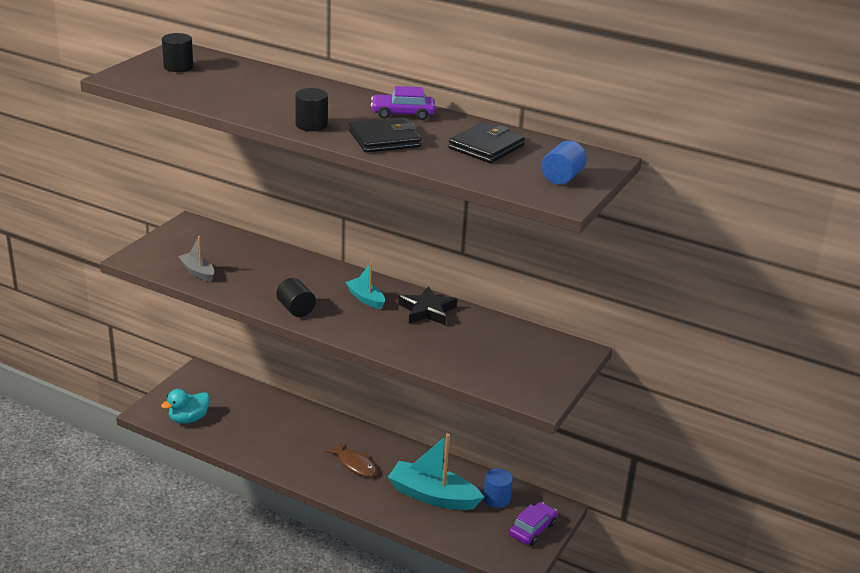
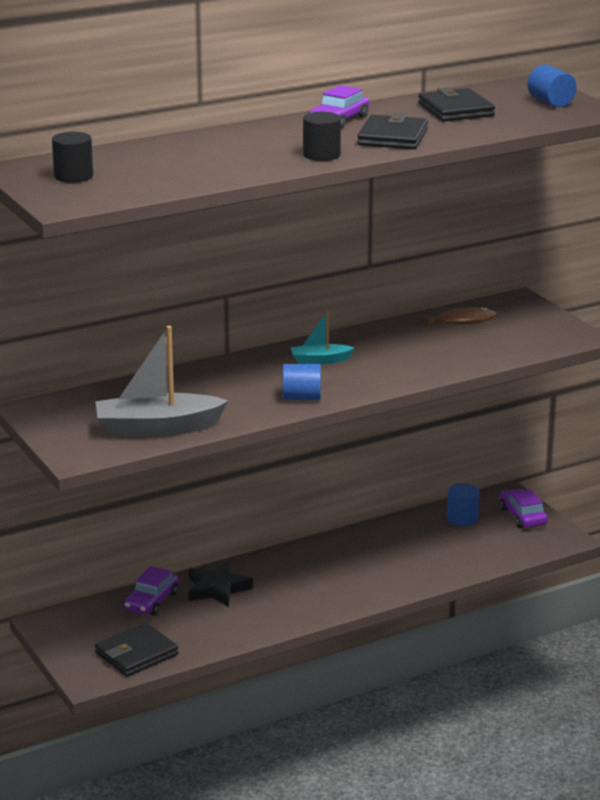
camera: 55 degrees left, 5 degrees down
(188, 419) = (136, 654): turquoise duck -> black wallet
(197, 272) = (157, 428): grey boat -> grey boat, size x1.91
(256, 401) = (152, 601): none -> purple car
(296, 309) = (301, 398): black cylinder -> blue cylinder
(354, 464) = (331, 576): brown fish -> brown fish (462, 321)
(427, 311) = (377, 340): black star -> black star (217, 589)
(433, 496) = (425, 549): turquoise boat -> none

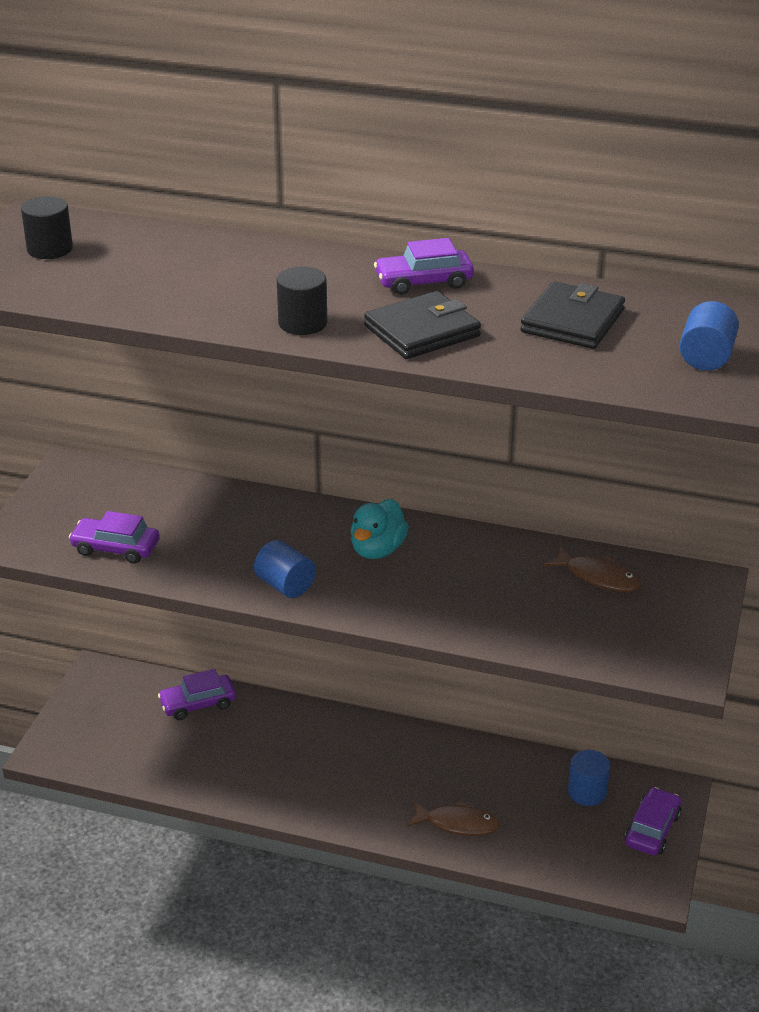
camera: 45 degrees right, 10 degrees up
(136, 654) = (110, 751): black wallet -> none
(157, 428) = (115, 548): grey boat -> purple car
(217, 589) = (263, 726): black star -> none
(320, 361) = (377, 549): turquoise boat -> turquoise duck
(417, 569) = (457, 823): none -> brown fish

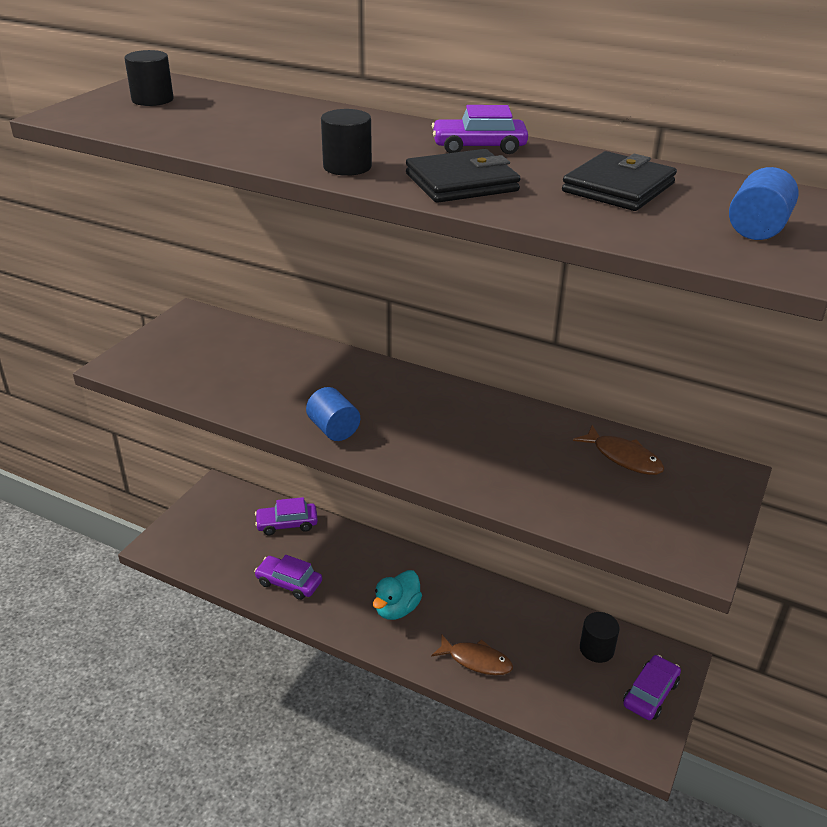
camera: 10 degrees right, 0 degrees up
(115, 548) = (201, 381): purple car -> purple car (289, 583)
(377, 549) = (425, 408): turquoise duck -> turquoise duck (396, 609)
(587, 792) = (596, 649): blue cylinder -> black cylinder

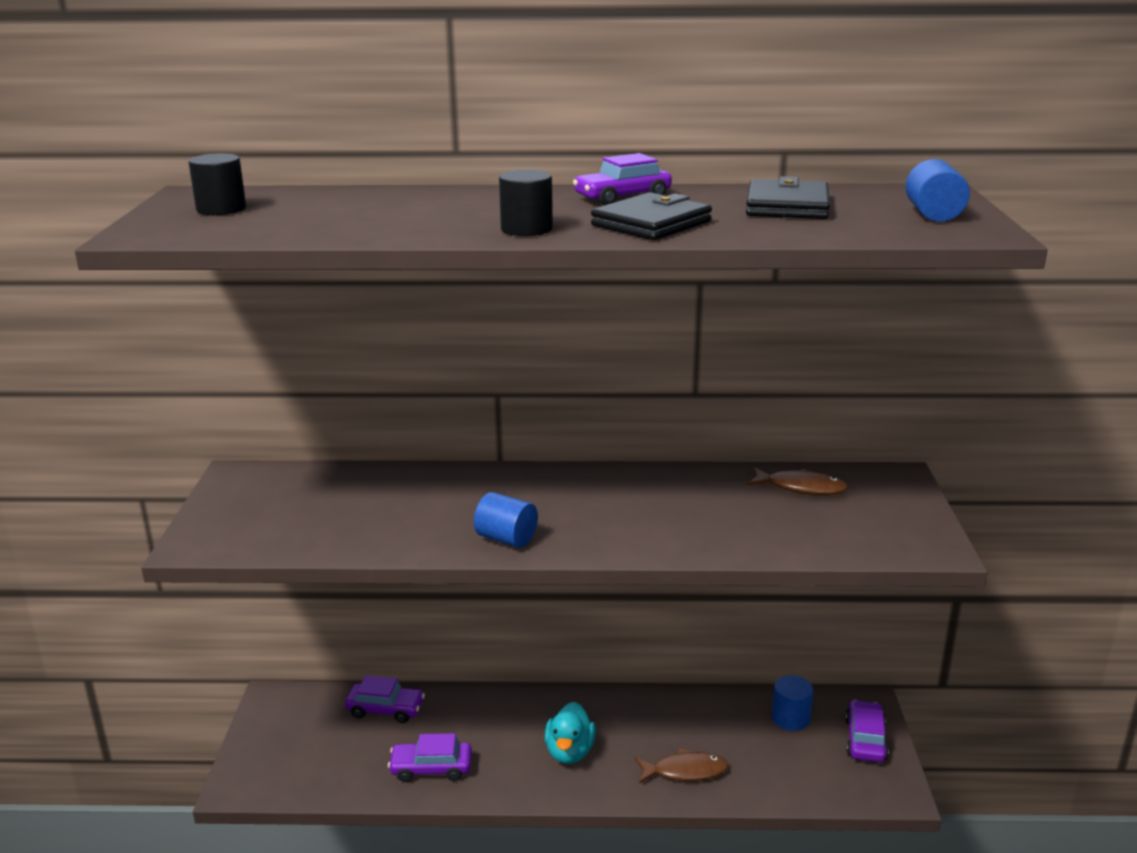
camera: 25 degrees left, 10 degrees down
(287, 524) = (385, 709): purple car -> purple car turned 135 degrees counterclockwise
(596, 649) = (790, 718): black cylinder -> blue cylinder

